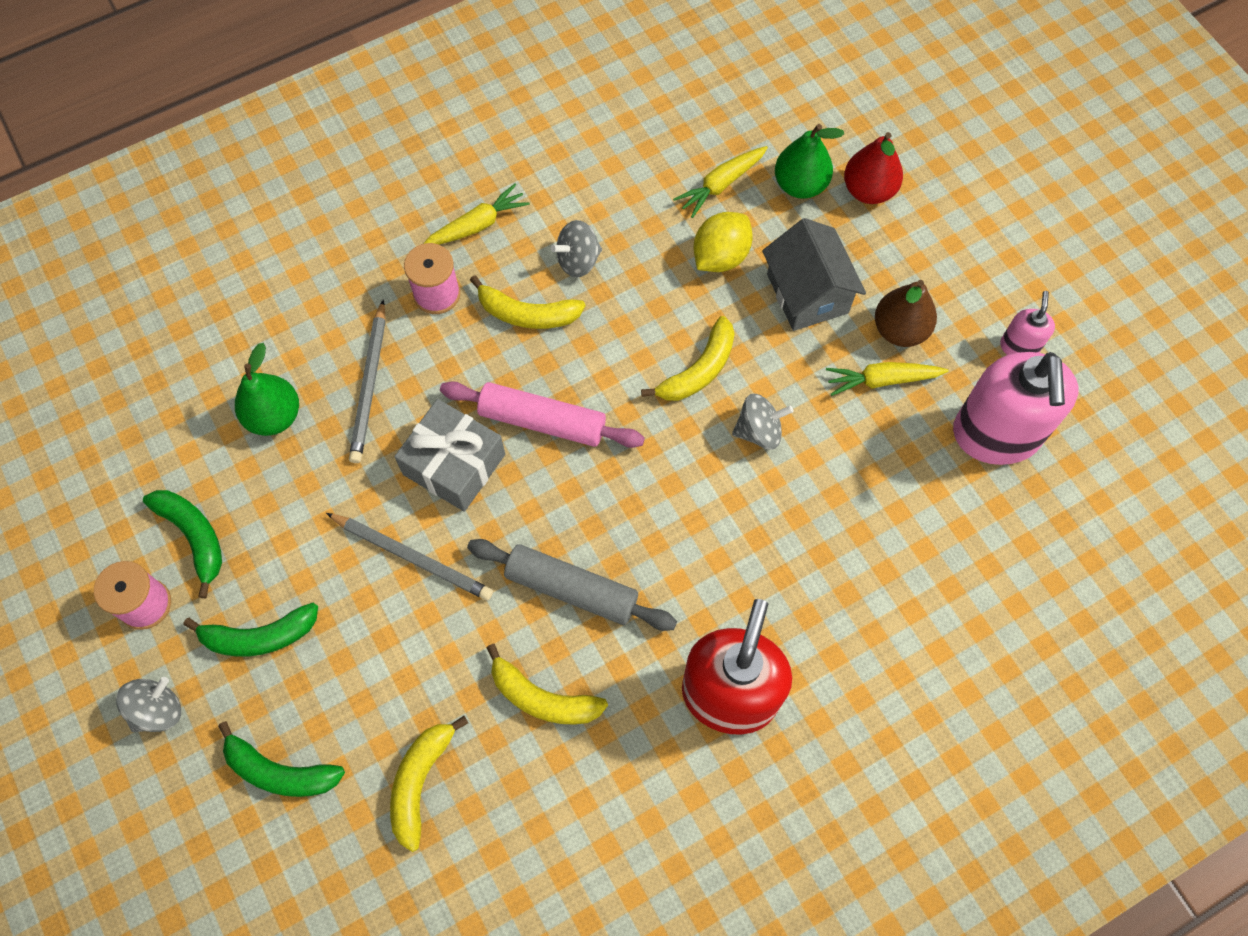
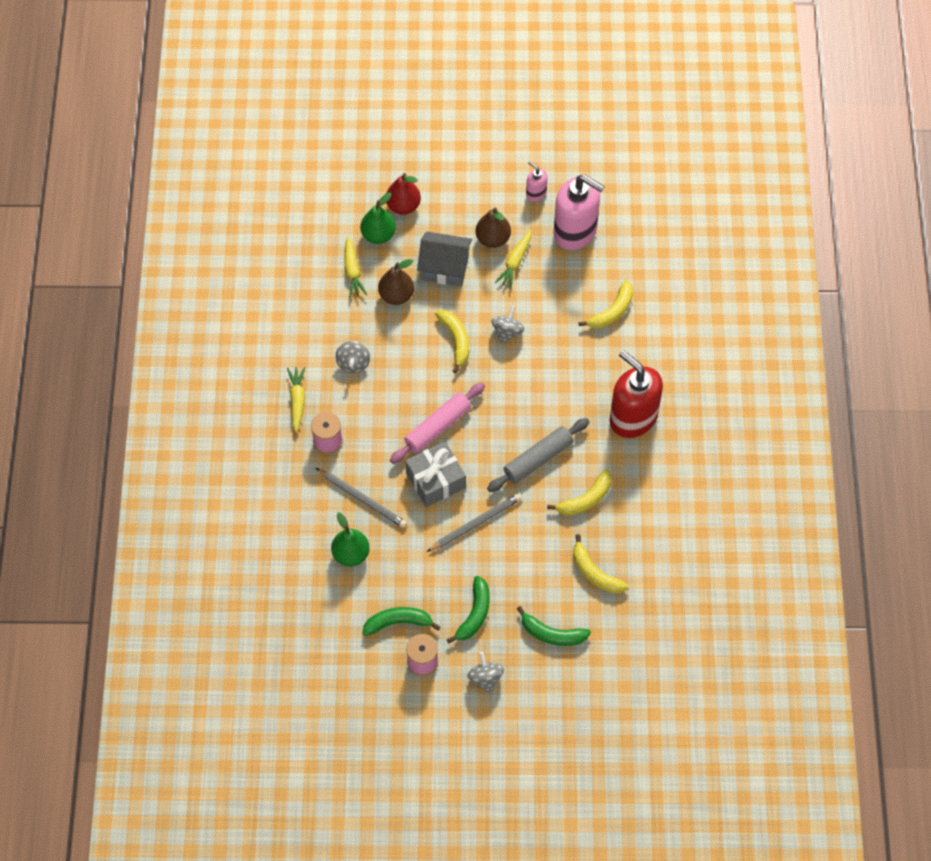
camera: 60 degrees left, 5 degrees down
(280, 771) = (552, 634): green banana -> green banana turned 60 degrees clockwise
(527, 314) = (369, 403): yellow banana -> yellow banana (612, 311)
(720, 256) = (396, 295): yellow lemon -> brown pear

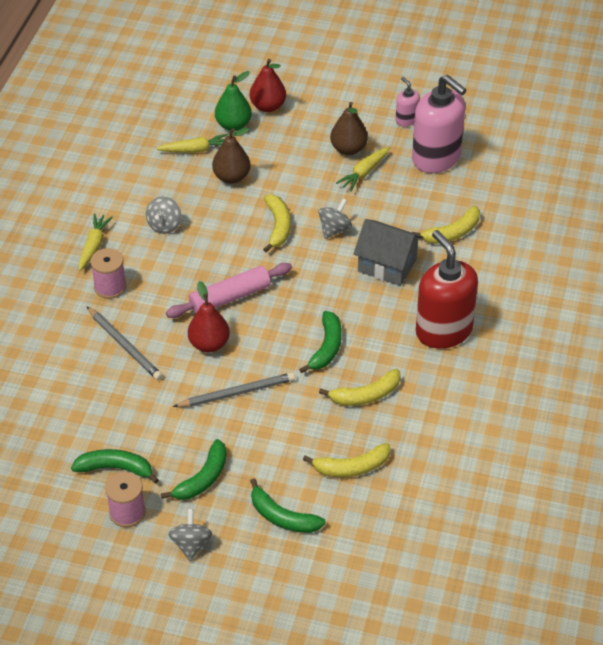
camera: 15 degrees right, 15 degrees down
(351, 554) = (91, 393): green pear -> none
(352, 271) = (195, 150): yellow carrot -> yellow carrot turned 105 degrees counterclockwise
(435, 480) = (209, 344): grey gift -> red pear
(445, 268) = (290, 164): grey house -> grey house (387, 265)
(538, 459) = (326, 347): grey rolling pin -> green banana
(594, 573) = (351, 467): yellow banana -> yellow banana turned 75 degrees counterclockwise

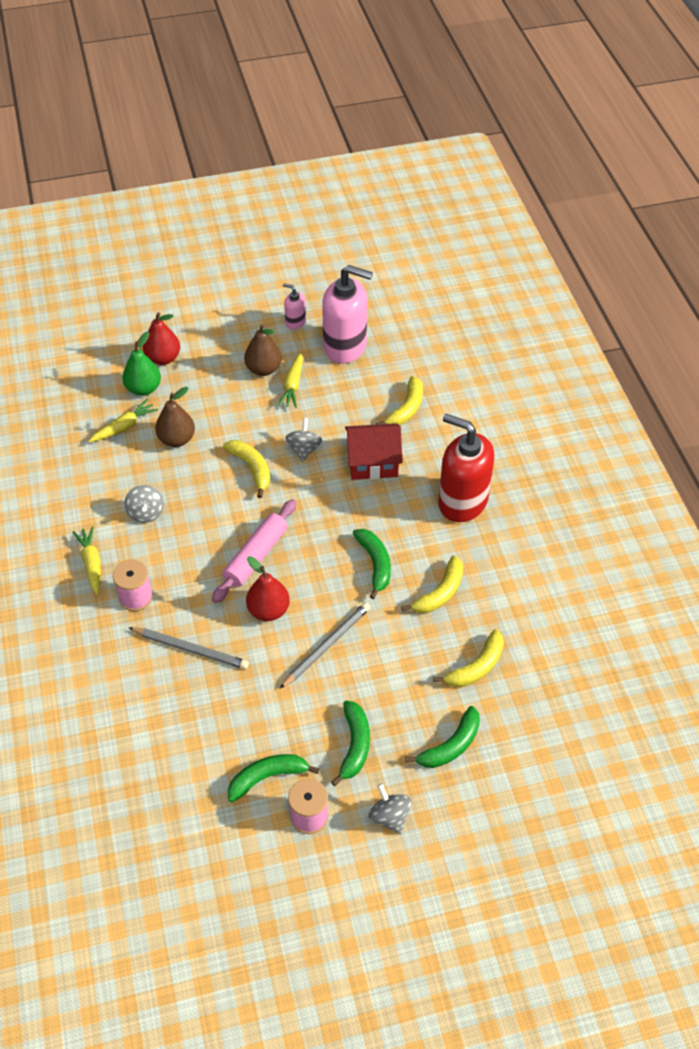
camera: 30 degrees left, 5 degrees up
(282, 517) = (451, 746): green banana -> green banana turned 45 degrees counterclockwise
(387, 265) = (372, 463): grey house -> red house

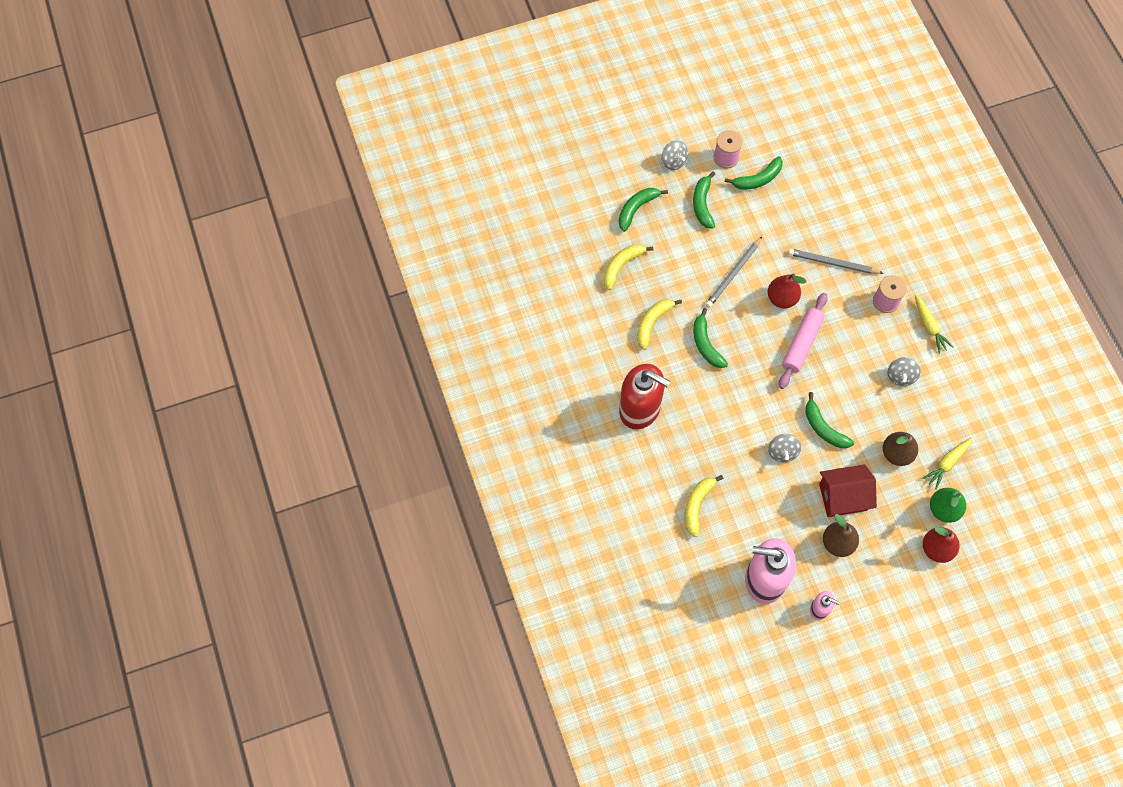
camera: 175 degrees right, 15 degrees up
(146, 513) = (900, 376): grey spinning top -> grey spinning top turned 150 degrees counterclockwise
(252, 468) = (823, 428): yellow banana -> green banana
(293, 385) = (806, 525): yellow carrot -> none
(372, 463) = (720, 442): red house -> red house (843, 497)

